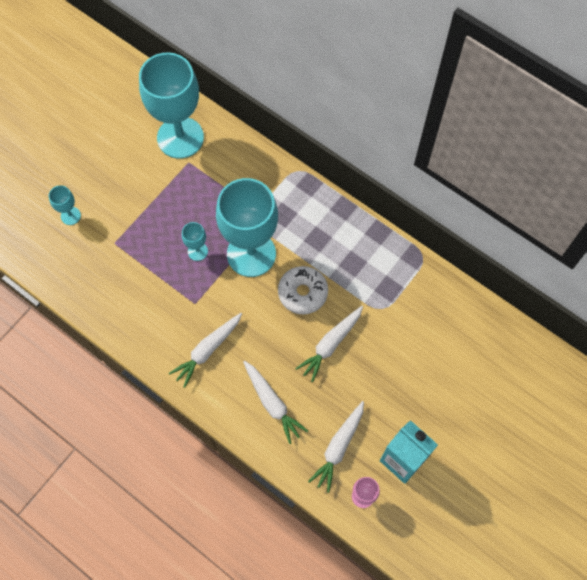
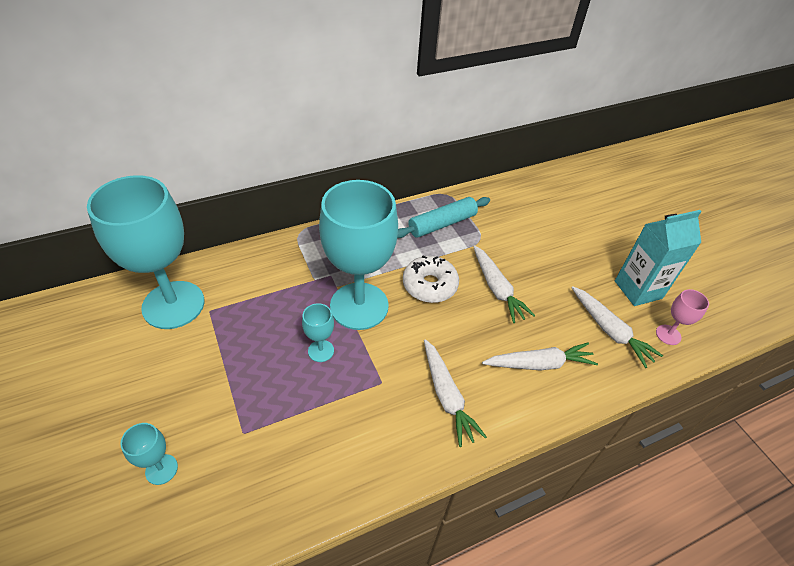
camera: 65 degrees left, 20 degrees down
(380, 270) = (442, 224): none -> turquoise rolling pin

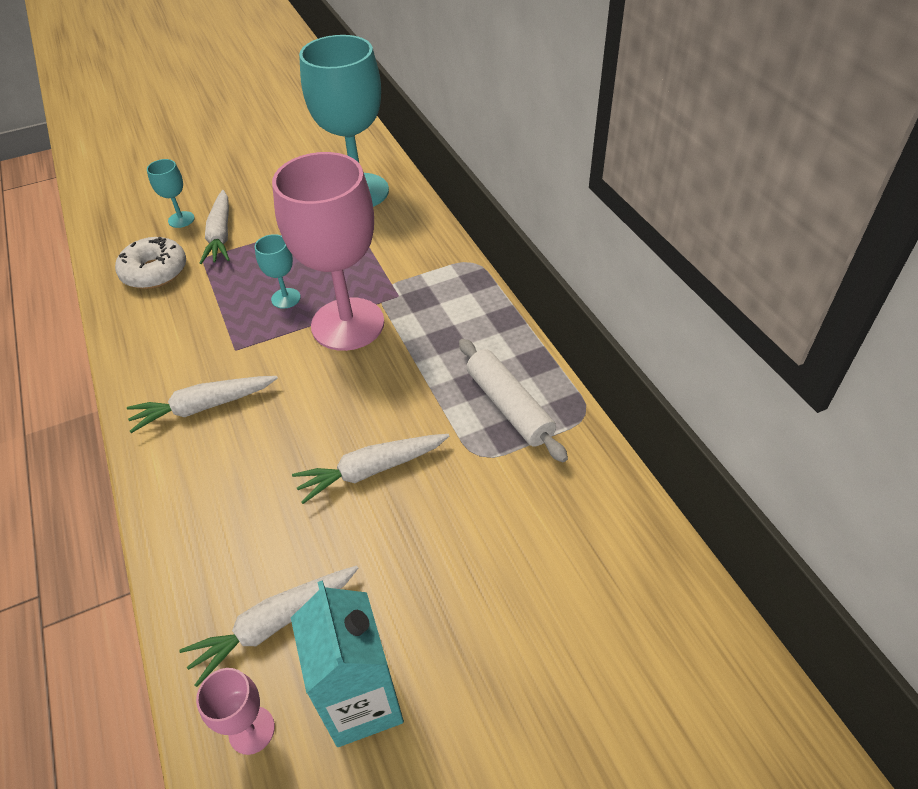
camera: 95 degrees right, 0 degrees up
(359, 306) = (348, 324): turquoise goblet -> pink goblet
(429, 285) = (380, 391): white donut -> white donut (155, 272)
(442, 224) = (509, 406): turquoise rolling pin -> white rolling pin
(539, 364) = (229, 511): white carrot -> white carrot (221, 235)

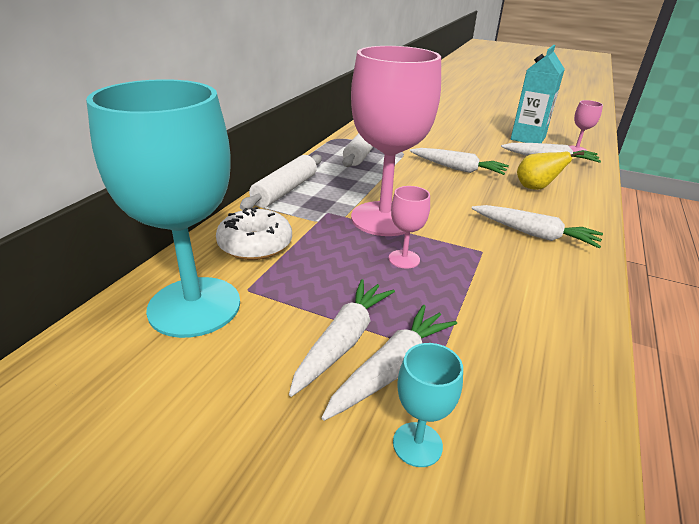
camera: 135 degrees left, 15 degrees down
(155, 272) = (511, 376): white donut -> white donut (255, 244)
(248, 505) = (535, 188): none -> yellow pear
(260, 229) = (343, 341): none -> white carrot
(286, 298) = (404, 259): turquoise goblet -> pink goblet
(469, 290) = (285, 190): none -> white rolling pin

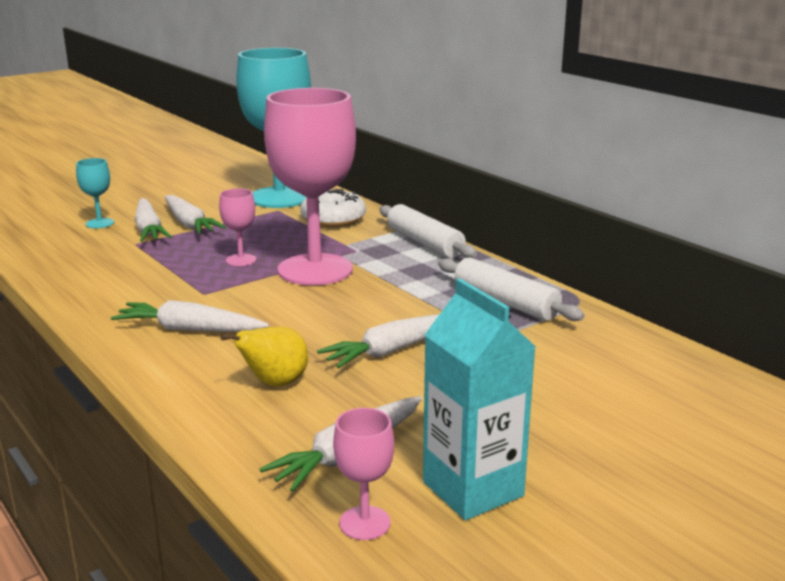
camera: 120 degrees right, 10 degrees down
(534, 234) = (189, 330): white carrot -> white carrot turned 45 degrees clockwise

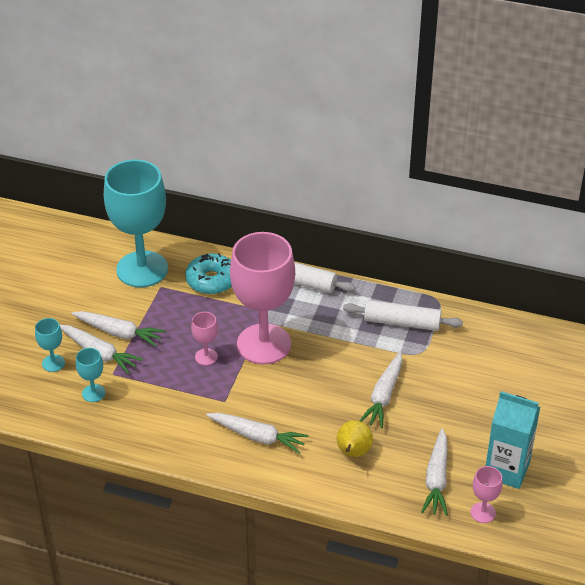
camera: 35 degrees left, 20 degrees up
(95, 249) = (93, 393): none -> turquoise goblet
(189, 330) = (258, 436): white carrot -> white carrot turned 135 degrees counterclockwise
(333, 219) = (211, 280): white donut -> turquoise donut

